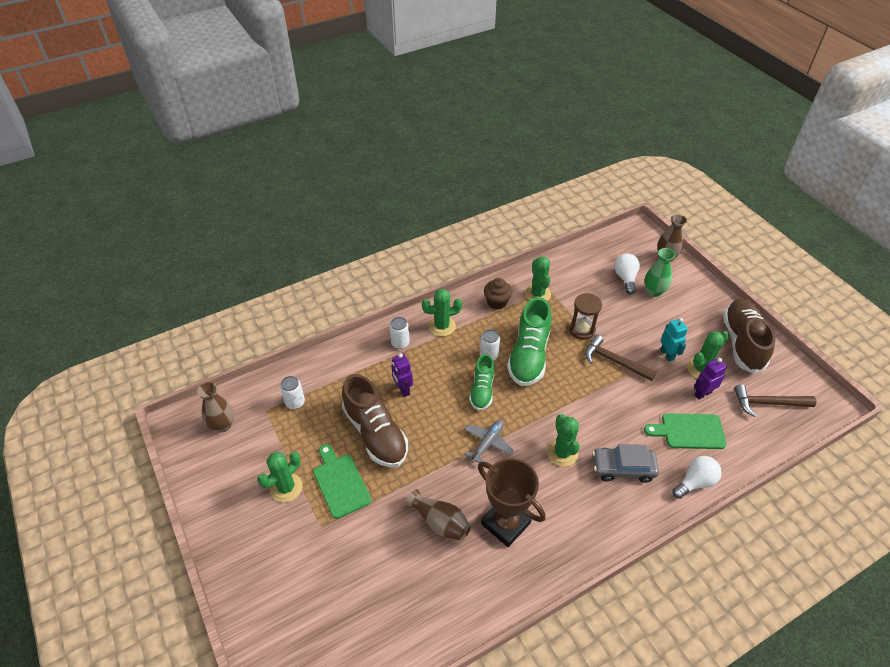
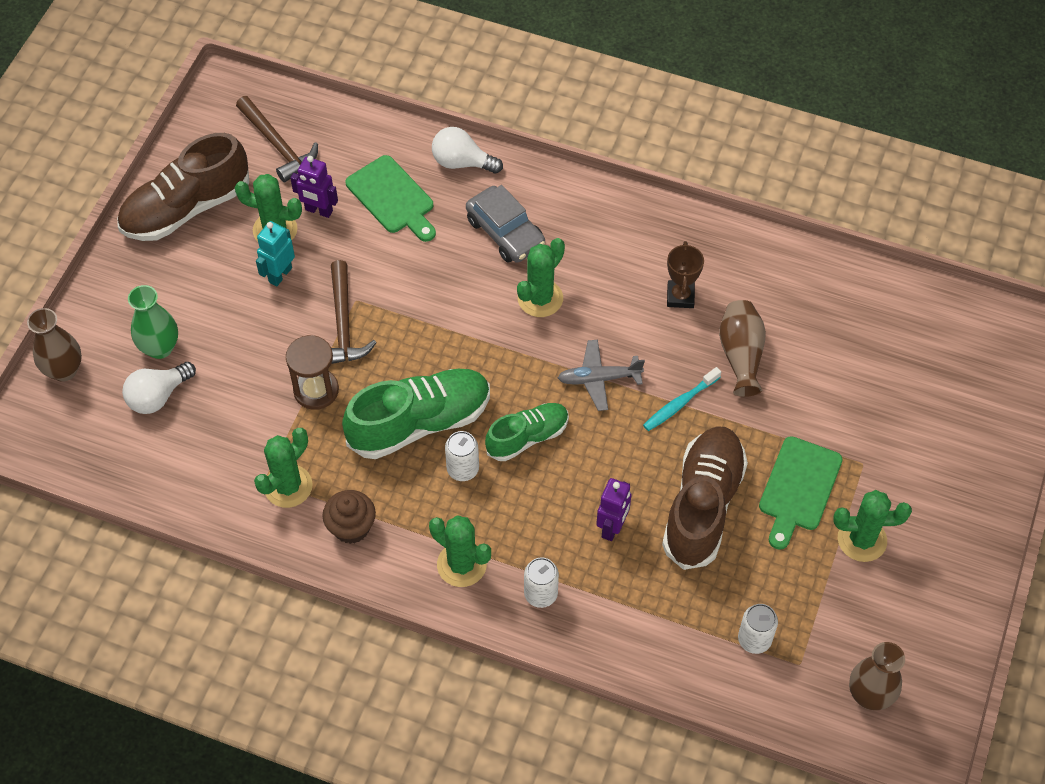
camera: 130 degrees left, 10 degrees up
(439, 468) = (679, 404): none -> turquoise toothbrush
(505, 523) = (680, 296): brown trophy -> brown trophy, size x0.55

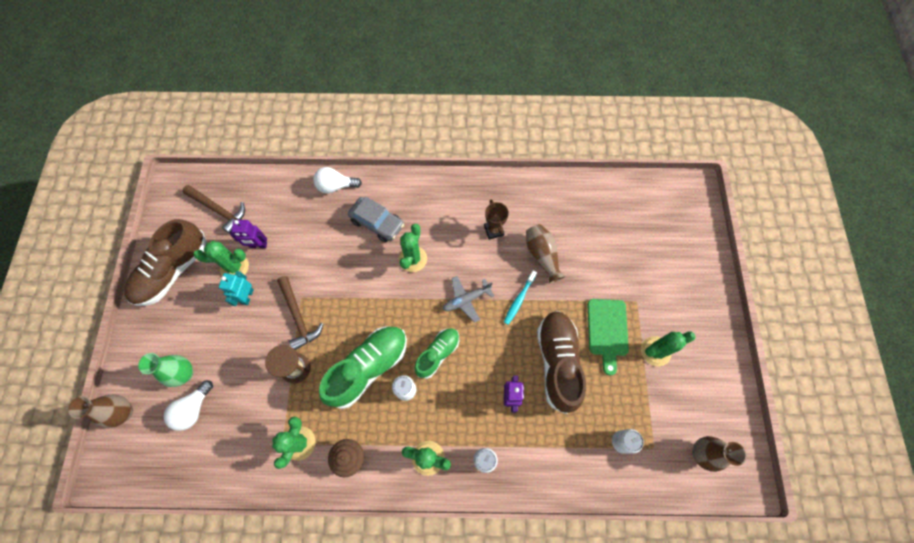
camera: 20 degrees left, 10 degrees up
(392, 198) = (301, 222): green cutting board -> none

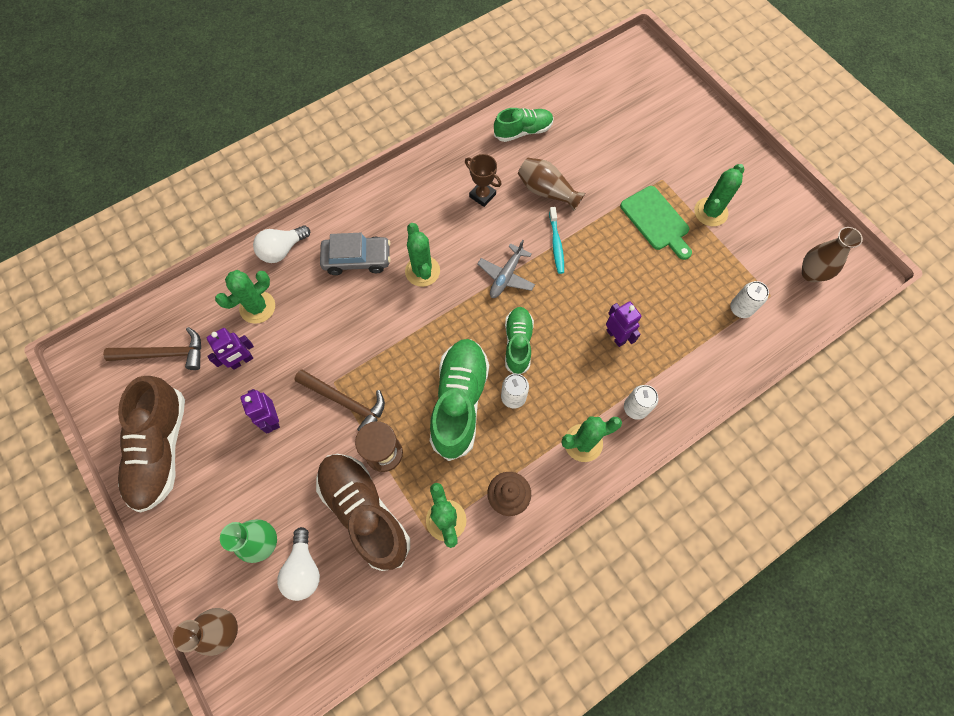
camera: 35 degrees left, 0 degrees up
(234, 267) = (232, 399): green cactus -> green cactus (257, 307)
(247, 296) = (272, 419): turquoise robot -> purple robot
(557, 362) = (634, 277): brown shoe -> brown shoe (364, 511)
(558, 200) = (523, 131): none -> green shoe

